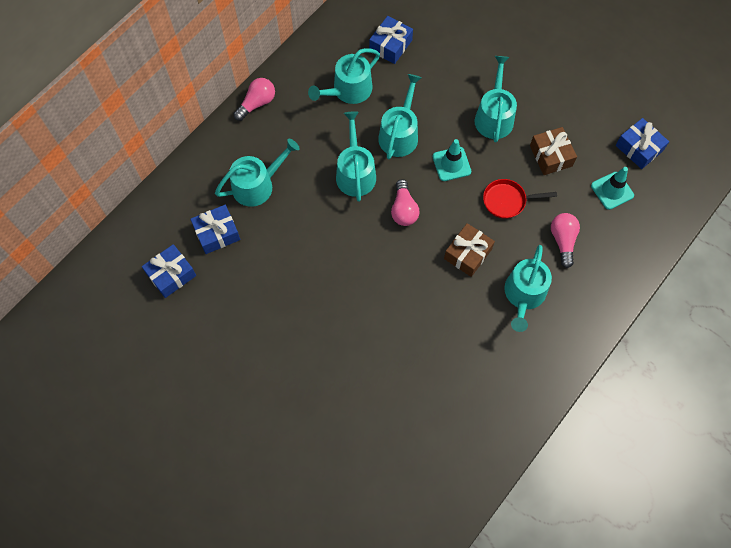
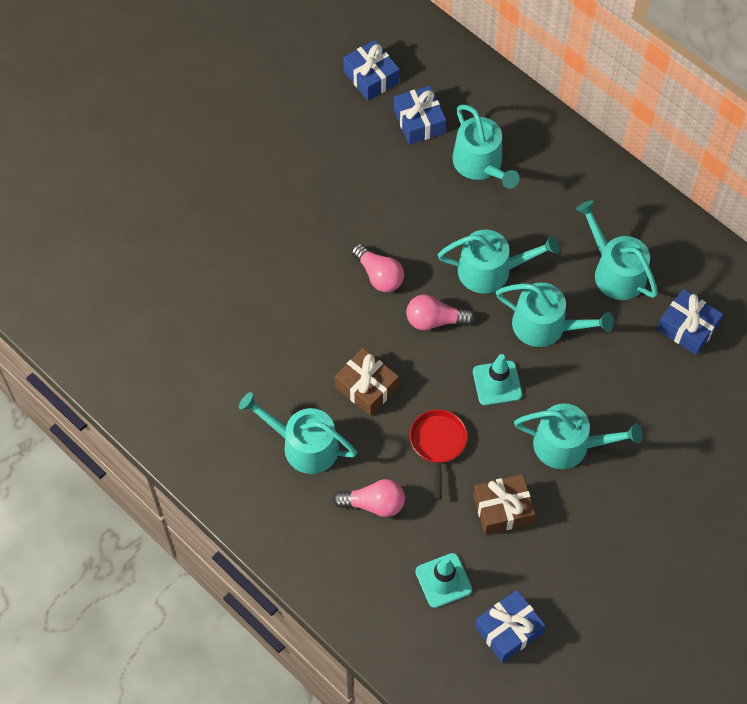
camera: 95 degrees right, 5 degrees down
(257, 103) = (598, 168): pink light bulb -> pink light bulb (379, 275)

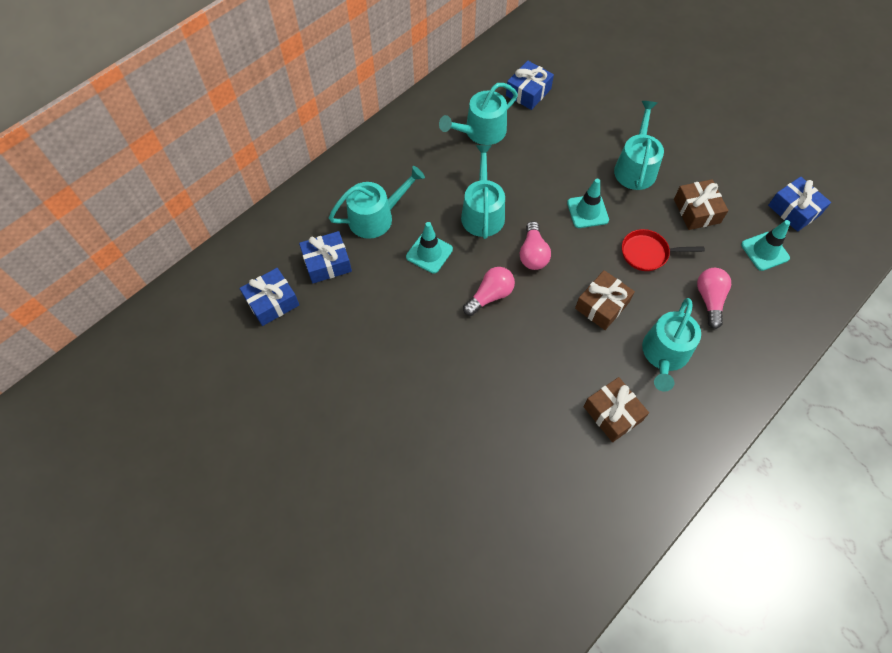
camera: 90 degrees left, 0 degrees up
(237, 386) = (612, 413): none -> brown gift
(433, 217) = (429, 253): none -> turquoise traffic cone
(545, 326) = (533, 178): turquoise watering can -> none

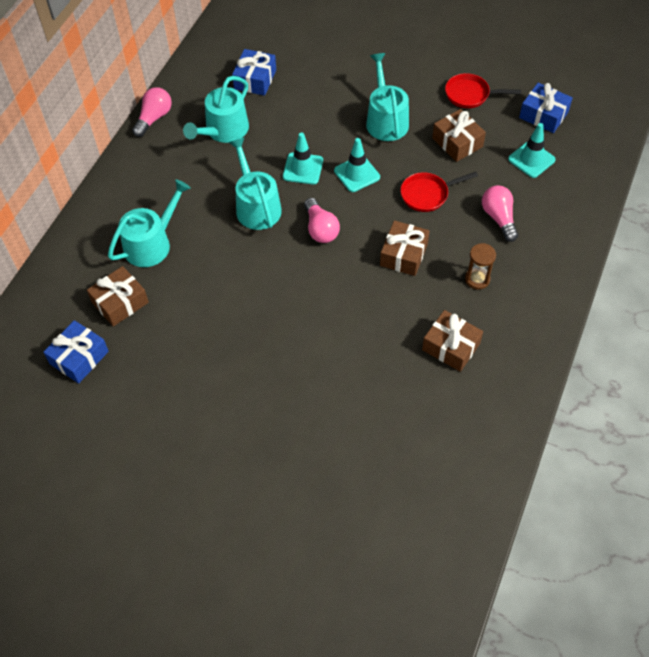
camera: 20 degrees left, 5 degrees down
(327, 263) = (120, 302): blue gift -> brown gift
(429, 253) = (219, 260): turquoise traffic cone -> turquoise traffic cone (303, 168)
(490, 296) = (295, 280): pink light bulb -> pink light bulb (154, 118)
(664, 354) = (477, 279): turquoise watering can -> brown hourglass
(727, 167) = (470, 95): none -> red pan

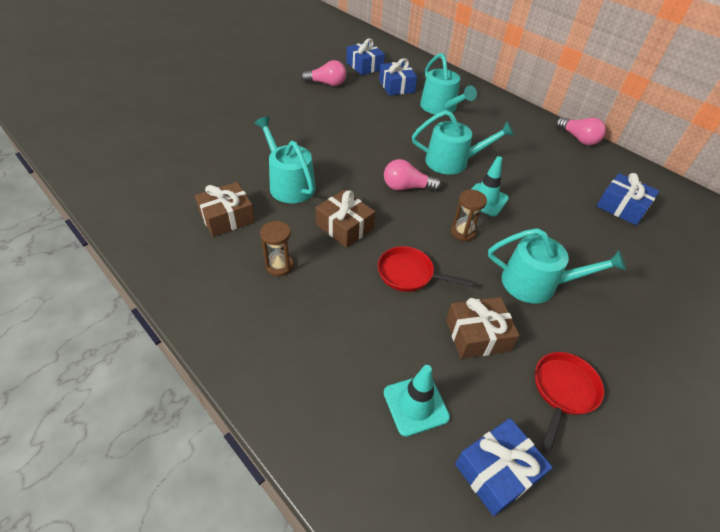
camera: 110 degrees right, 10 degrees down
(120, 302) = (396, 86): brown gift -> blue gift
(224, 130) = (552, 169): turquoise watering can -> turquoise watering can (289, 184)
(357, 174) = (463, 232): turquoise traffic cone -> brown hourglass
(427, 194) = (409, 274): red pan -> red pan turned 75 degrees counterclockwise
(499, 218) = (342, 321): pink light bulb -> pink light bulb (326, 83)

